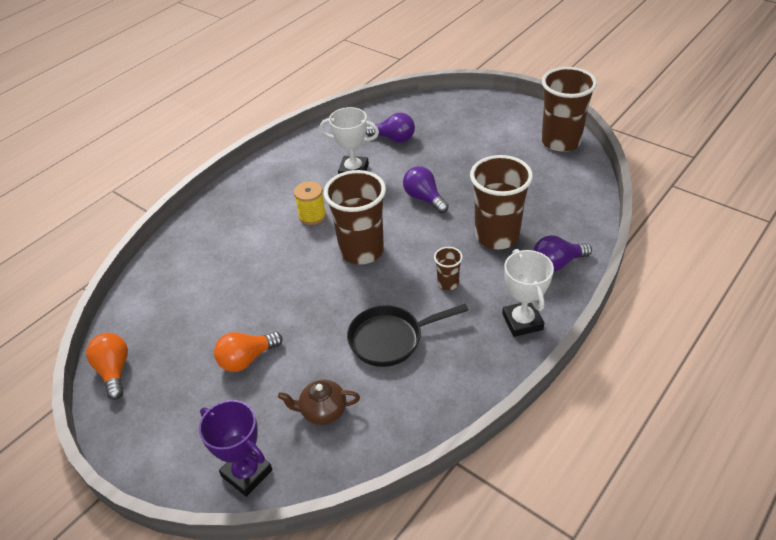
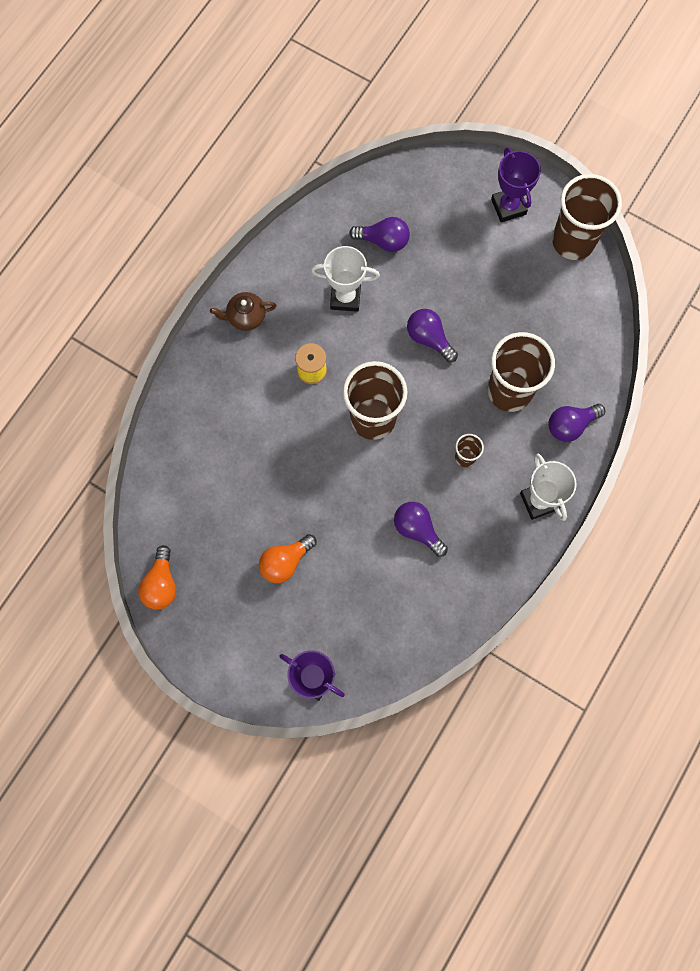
camera: 10 degrees left, 30 degrees up
(114, 371) = (161, 584): orange light bulb -> orange light bulb turned 150 degrees counterclockwise
(322, 411) = (367, 613): brown teapot -> brown teapot (245, 317)
(390, 339) = (417, 529): black pan -> purple light bulb
(504, 121) = (508, 207): none -> purple trophy

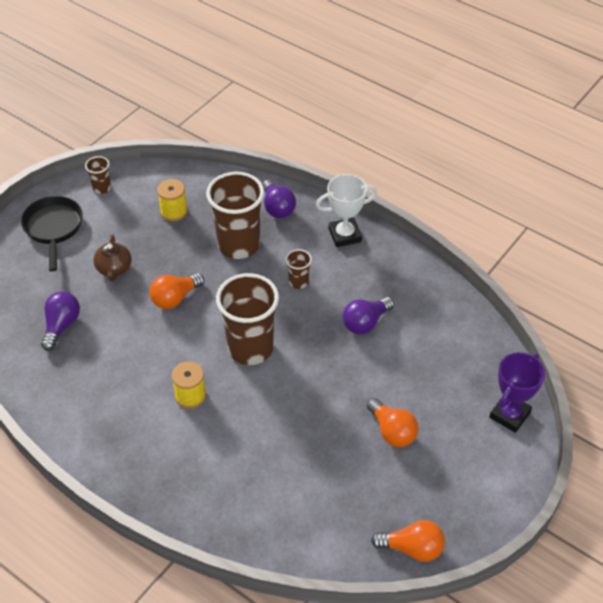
camera: 85 degrees left, 25 degrees down
(245, 317) = (117, 452): brown teapot -> brown teapot (114, 269)
(345, 297) = (116, 361): white trophy -> none
(429, 338) = (175, 298): purple light bulb -> orange light bulb
(508, 207) = (53, 228): purple trophy -> black pan
(549, 319) = (174, 211): none -> yellow spool
(573, 241) = (102, 188): brown cup -> brown cup, size x0.45

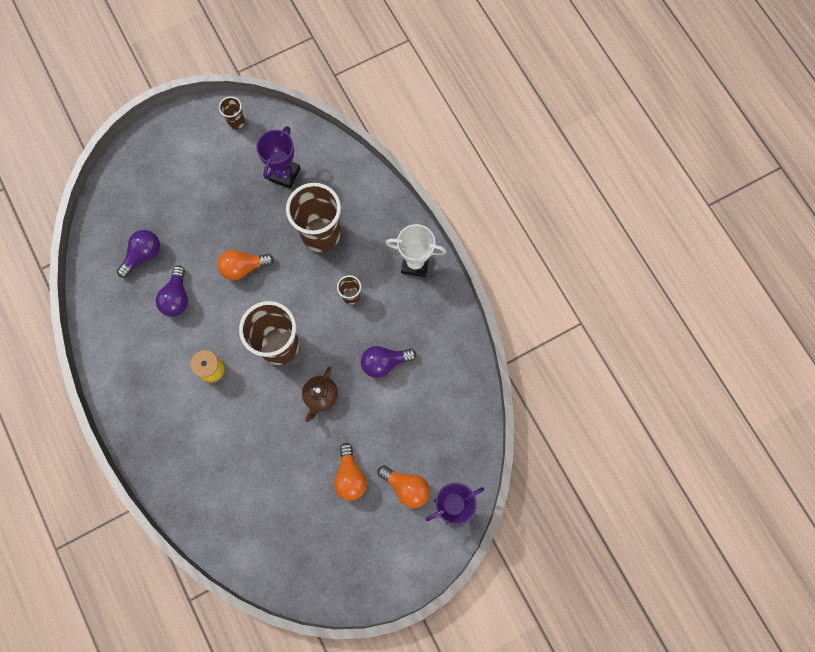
camera: 25 degrees right, 25 degrees up
(53, 228) = (178, 150): black pan -> none
(114, 269) = (208, 215): brown teapot -> brown teapot (321, 396)
(174, 211) = (284, 174): yellow spool -> purple trophy
(277, 208) = (373, 208): purple light bulb -> purple light bulb (177, 297)
(412, 548) = (310, 585): orange light bulb -> orange light bulb (406, 487)

